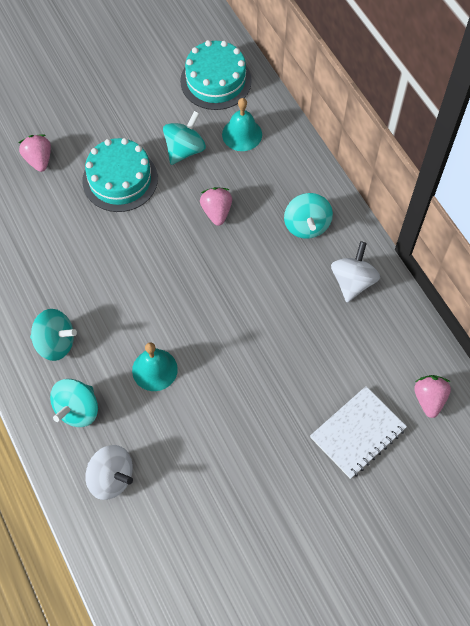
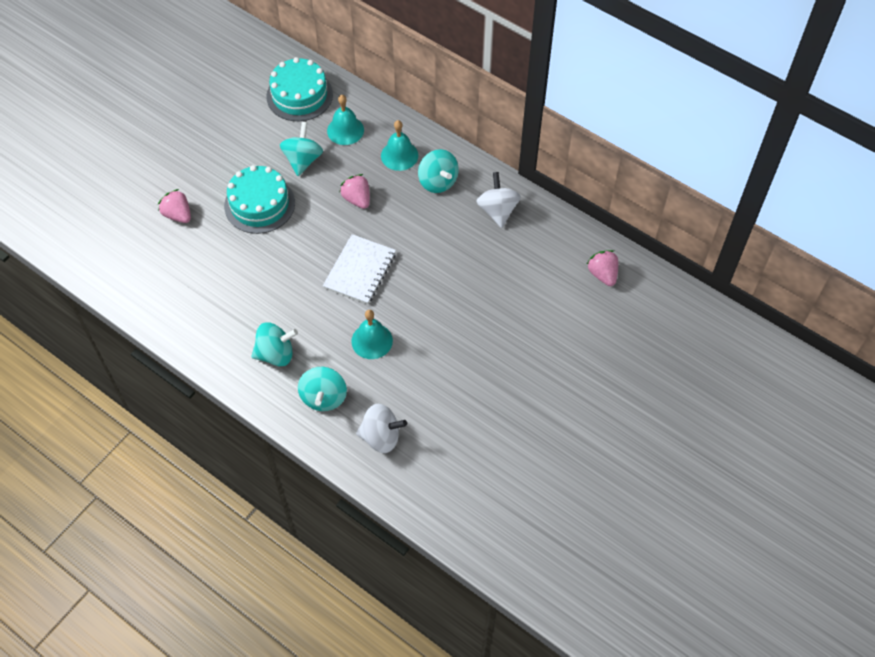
camera: 25 degrees left, 5 degrees down
(282, 182) = (399, 155): none -> turquoise bell
(358, 433) = (561, 322): white notebook -> white notebook (360, 271)

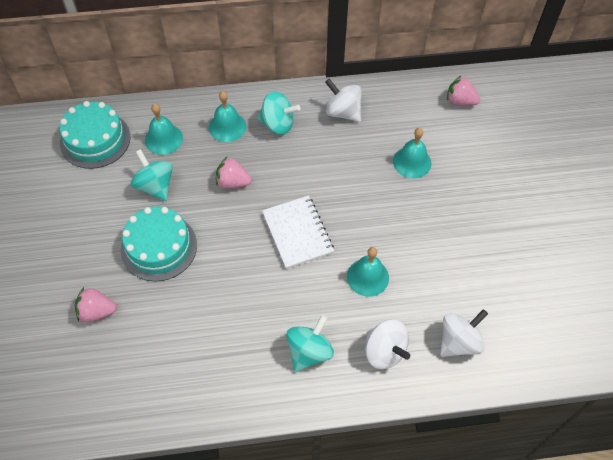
camera: 45 degrees left, 0 degrees up
(324, 397) = (384, 351): turquoise spinning top -> white spinning top
(504, 289) = (412, 162): none -> turquoise bell

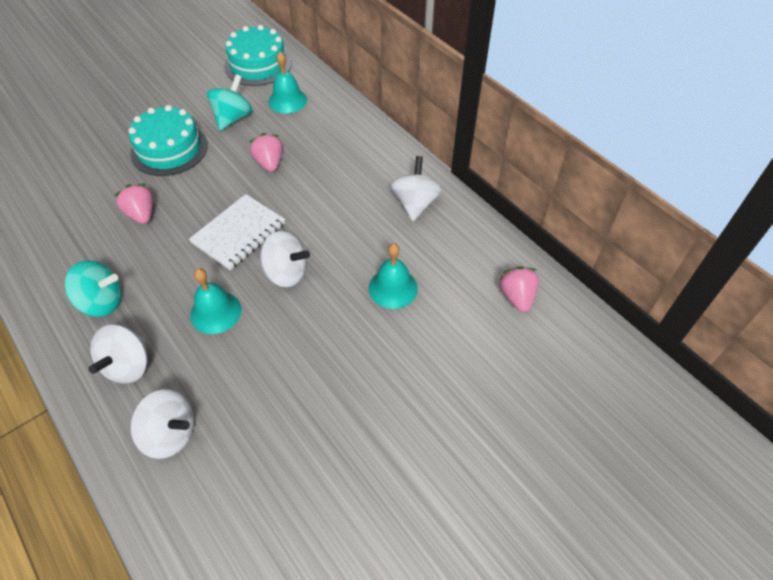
camera: 60 degrees right, 5 degrees down
(97, 311) = (85, 143): pink strawberry -> pink strawberry (141, 214)
(227, 127) = (331, 132): turquoise bell -> none
(278, 124) = (361, 163): turquoise spinning top -> none
(358, 218) = (286, 273): none -> white spinning top

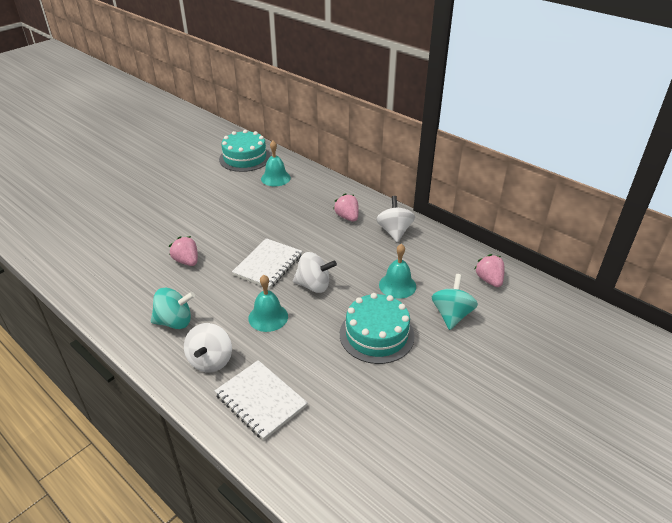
camera: 10 degrees left, 15 degrees down
(169, 149) = (194, 217): turquoise cake -> turquoise cake (376, 335)
(170, 434) = (260, 400): white spinning top -> white notebook
(233, 118) = (237, 193): turquoise spinning top -> turquoise spinning top (451, 315)
(269, 163) = (276, 218): pink strawberry -> pink strawberry (347, 217)

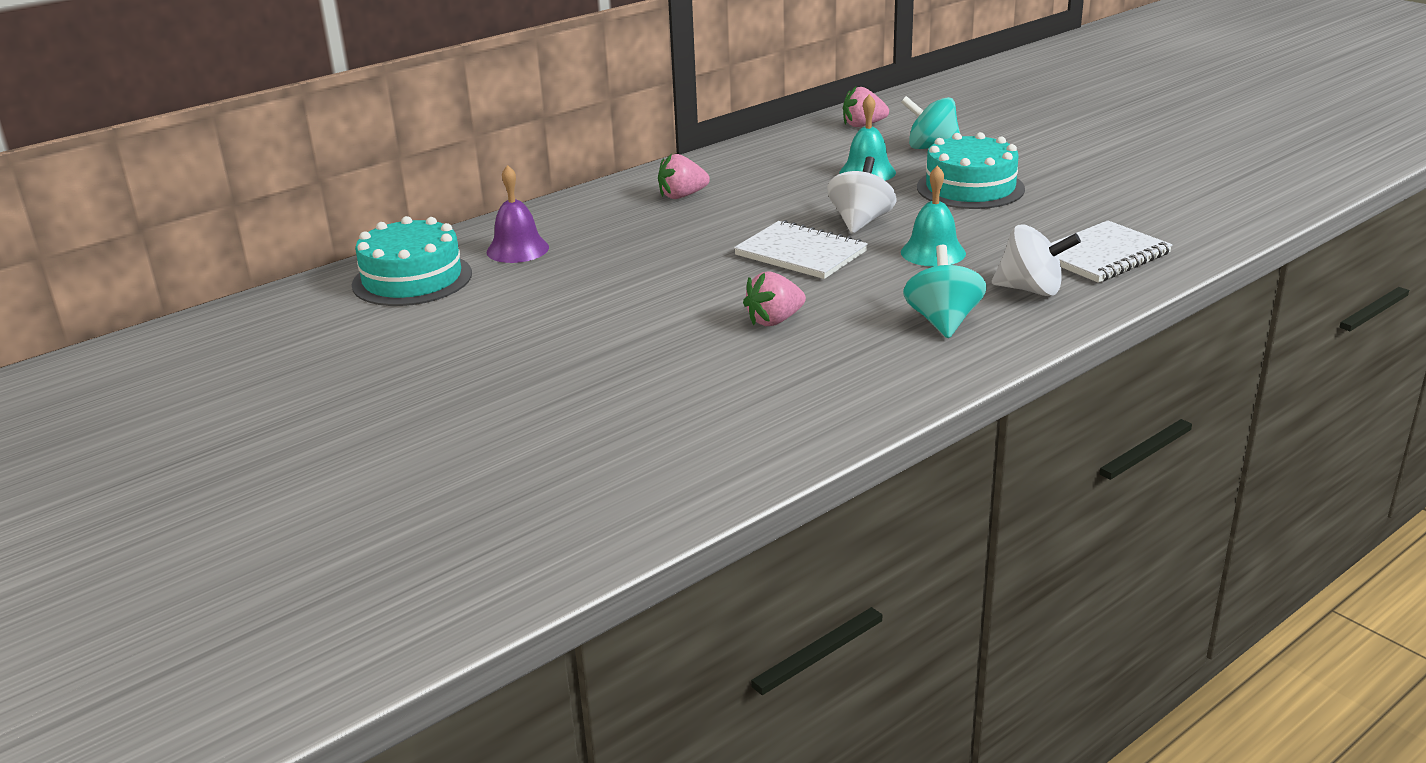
camera: 80 degrees left, 10 degrees down
(275, 178) = (517, 249): turquoise bell -> purple bell
(394, 231) = (735, 167): white spinning top -> none

